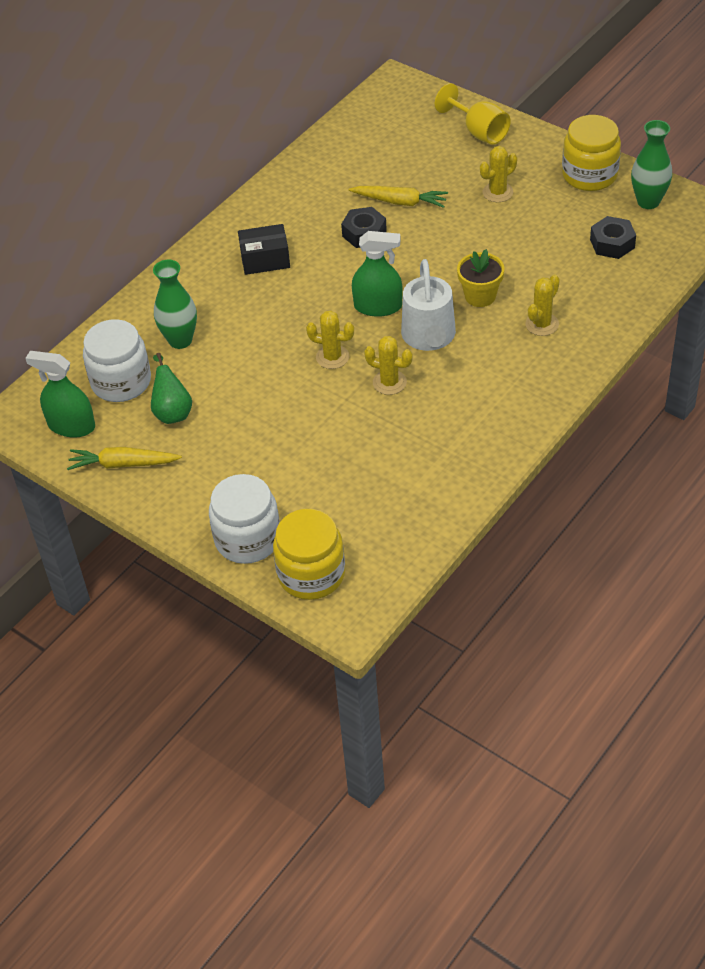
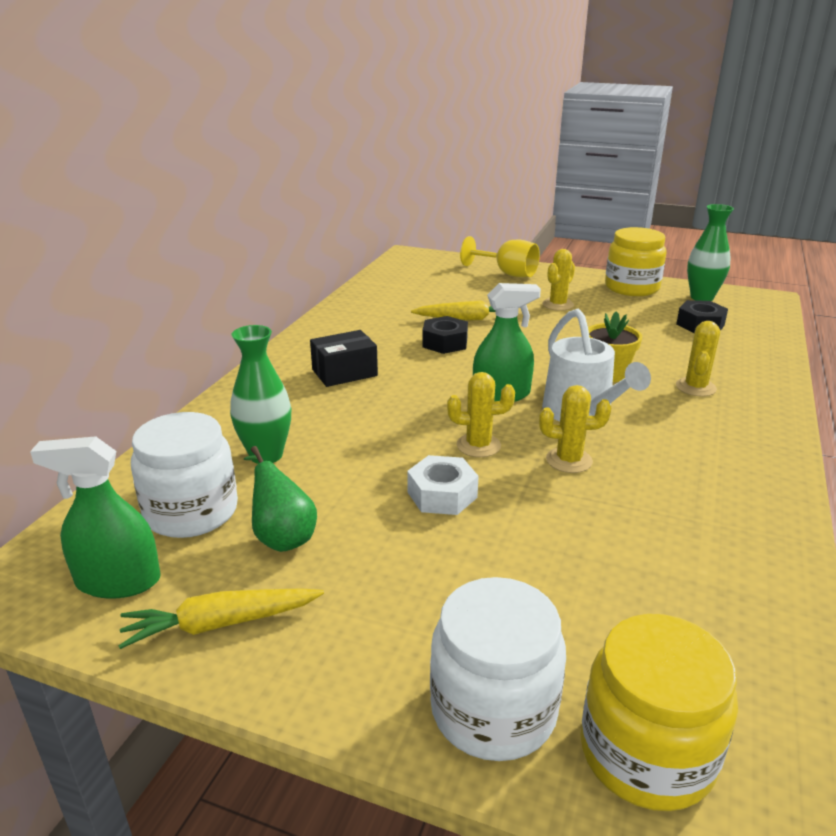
camera: 20 degrees left, 20 degrees down
(285, 397) = (442, 495): none -> white nut

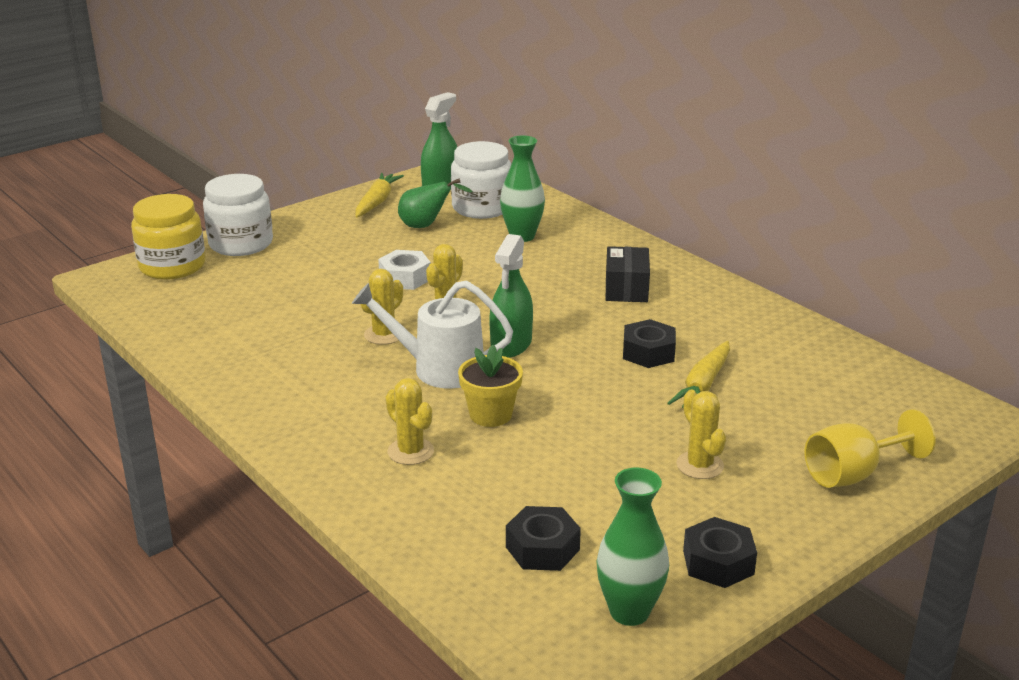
camera: 120 degrees right, 0 degrees up
(632, 288) = (718, 562): yellow jar -> black nut

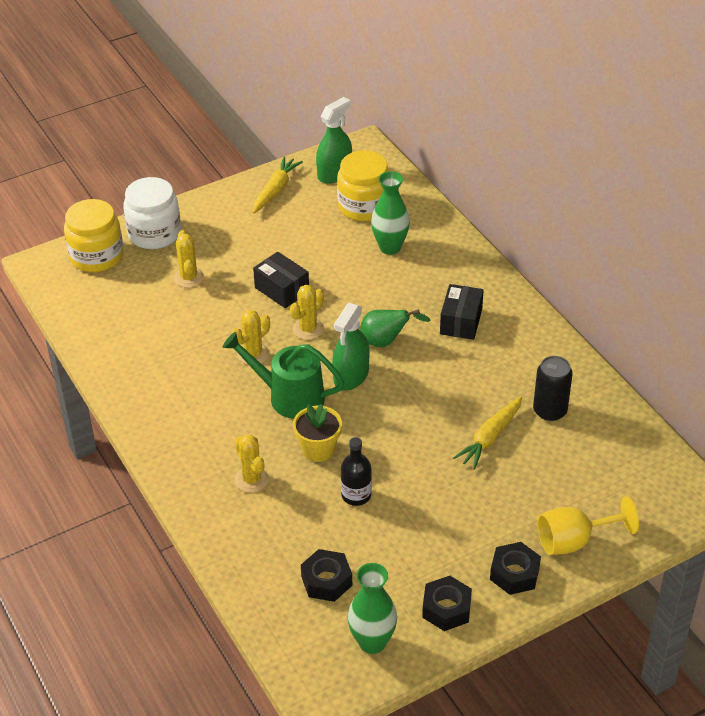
camera: 10 degrees right, 15 degrees up
(405, 278) = (282, 289): white nut -> black box
(426, 226) = (311, 225): green pear -> green pear (386, 342)
(439, 368) = (289, 396): white watering can -> green watering can
(481, 208) = (364, 206): white jar -> yellow jar
(554, 455) = (356, 495): none -> black bottle
(648, 352) = (457, 397): black nut -> black nut (514, 574)
(700, 465) = (461, 518): yellow cactus -> yellow cactus (189, 277)
(764, 355) = (550, 411): none -> black can

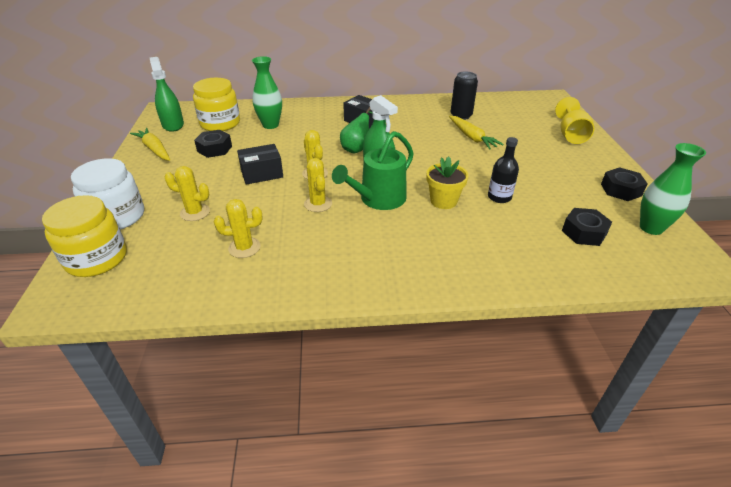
camera: 65 degrees left, 5 degrees down
(251, 479) = (458, 241): yellow cactus -> yellow cactus (244, 247)
(514, 574) = (593, 159): black nut -> black nut (214, 149)

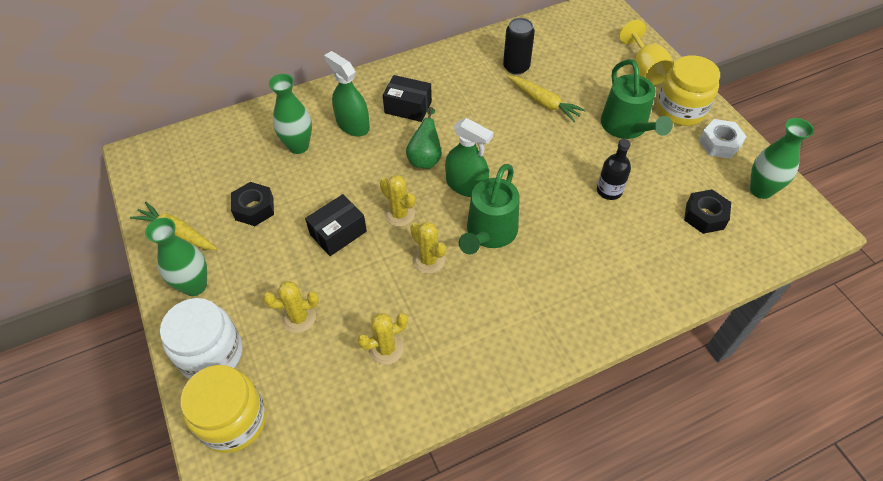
camera: 20 degrees left, 15 degrees up
(140, 178) = (195, 286): none -> green vase
(173, 125) = (170, 181): green spray bottle -> green spray bottle (353, 125)
(220, 123) = (231, 161): yellow jar -> yellow jar (680, 109)
(443, 201) = (557, 214): yellow flower pot -> none
(536, 163) = (626, 127): none -> green watering can
(621, 190) = (719, 144): black nut -> white nut

